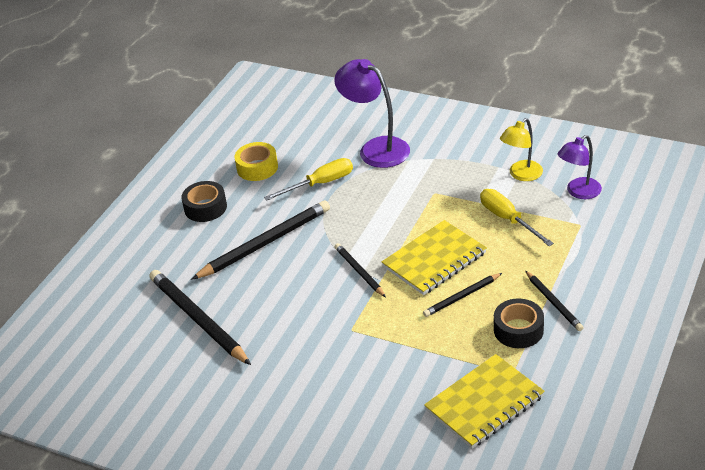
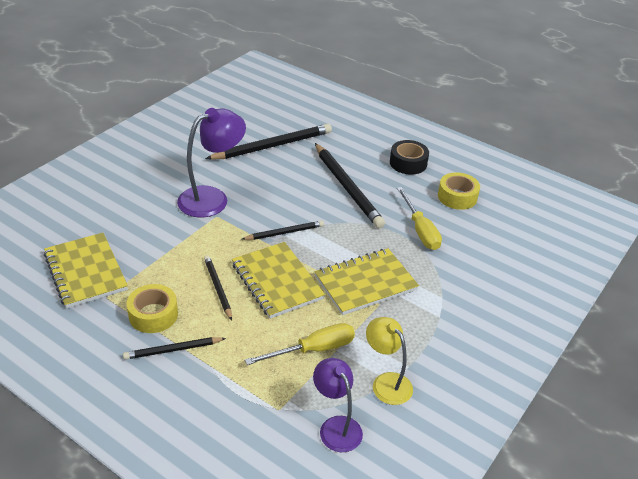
camera: 95 degrees right, 0 degrees up
(376, 148) = (468, 277): purple lamp -> purple lamp (212, 198)
(411, 205) = (365, 283): none -> yellow notebook
(518, 330) = (153, 315): black tape -> yellow tape

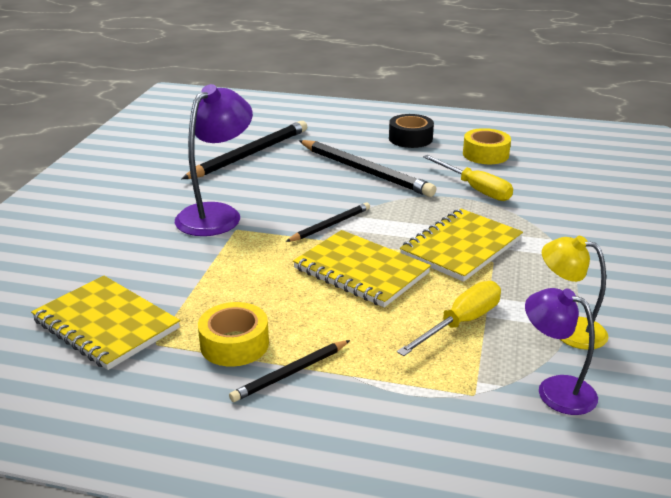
camera: 20 degrees left, 10 degrees down
(218, 288) = (295, 296): black pencil -> none

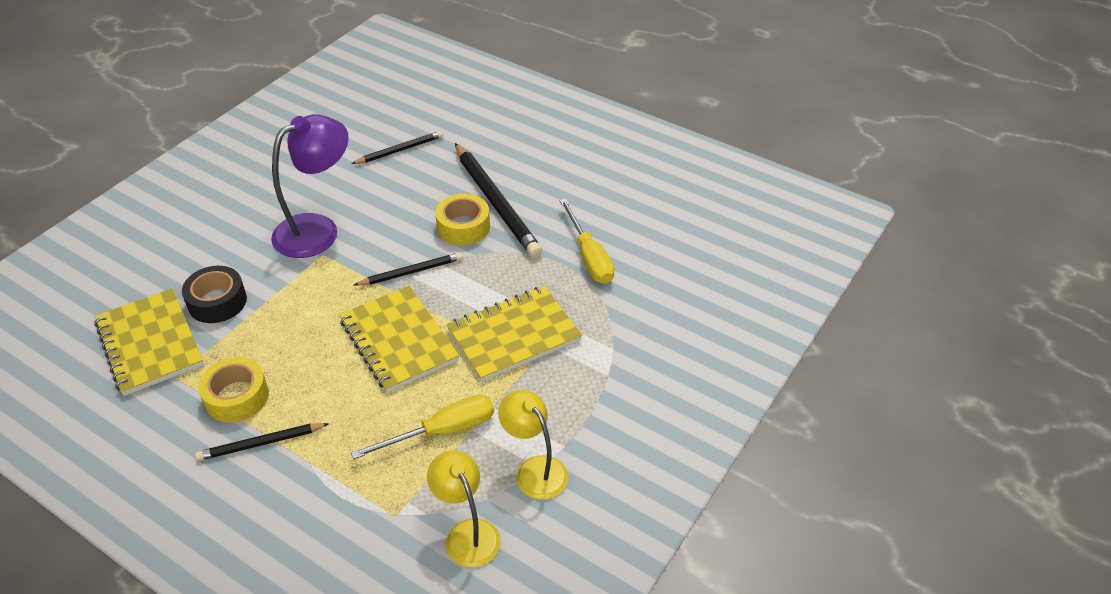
camera: 20 degrees right, 15 degrees up
(250, 154) = (400, 150): black pencil -> black pencil, size x0.55
(410, 138) = (578, 163): black tape -> black tape (217, 302)
(485, 154) = (640, 206): yellow tape -> yellow tape (463, 227)
(555, 389) = (467, 533): purple lamp -> yellow lamp

